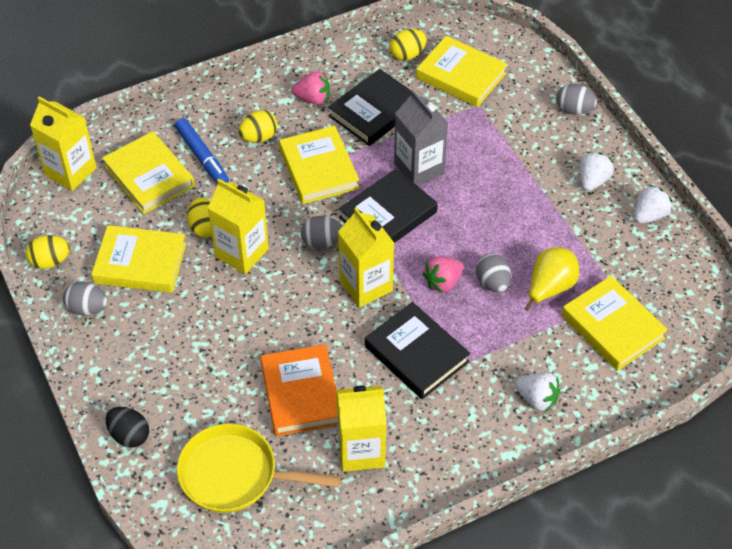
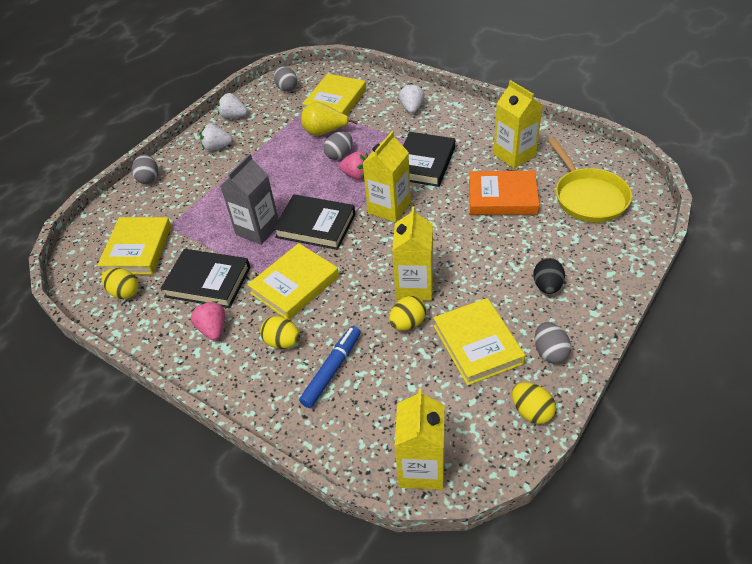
camera: 115 degrees left, 5 degrees down
(129, 435) = (620, 261): black egg -> black egg (547, 286)
(149, 176) = (382, 397): yellow book -> none
(301, 394) = (502, 197): orange book -> orange book turned 45 degrees clockwise
(322, 242) = (368, 247): grey egg -> grey egg (286, 88)

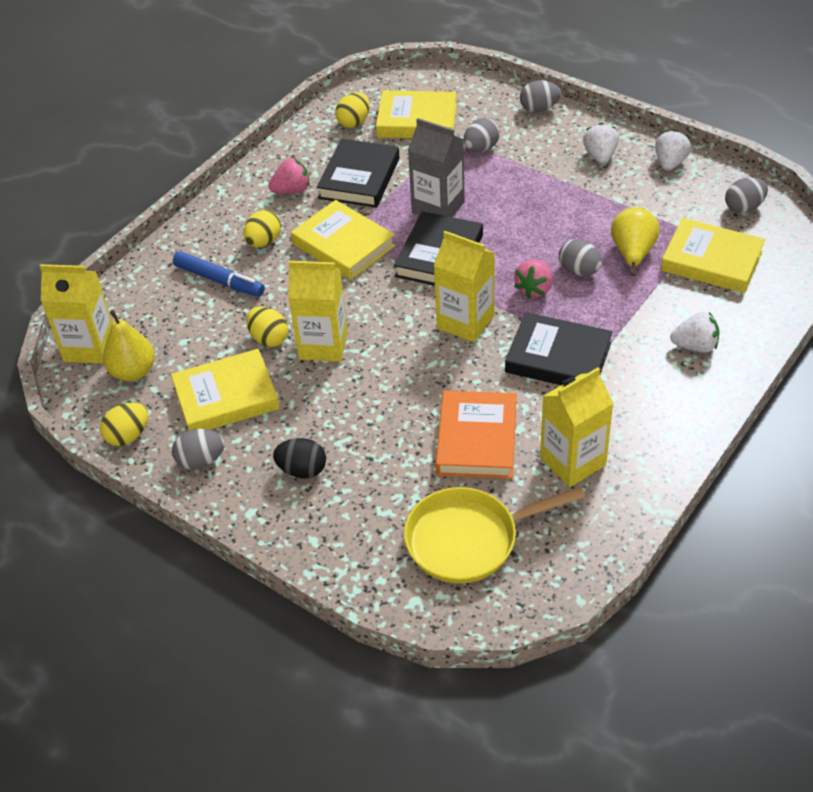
camera: 90 degrees right, 0 degrees up
(189, 208) = (481, 148): none -> grey egg
(452, 422) = (133, 372): none -> yellow pear

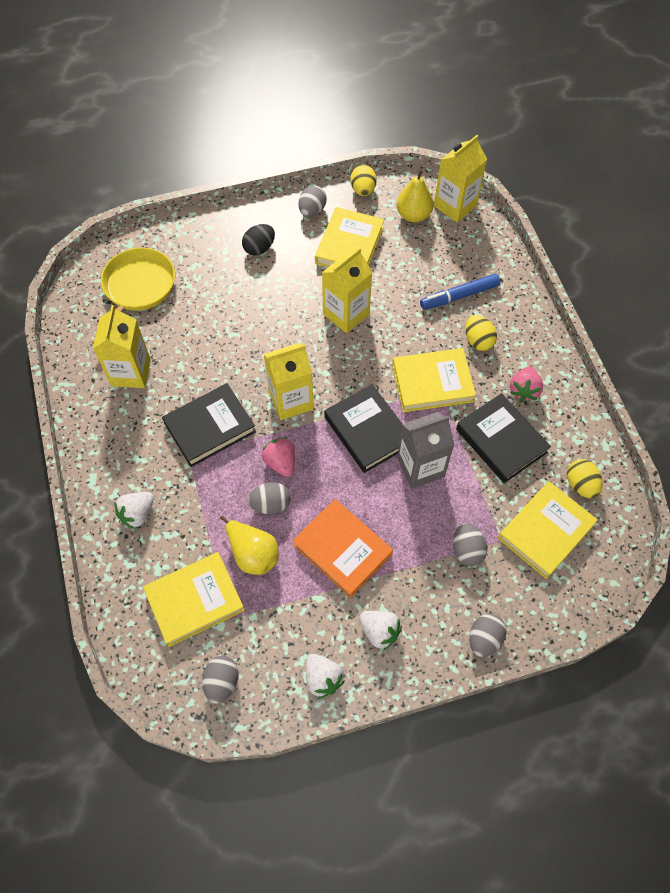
camera: 125 degrees right, 15 degrees up
(269, 339) = (378, 291): yellow egg -> none
(476, 439) = (195, 339): orange book -> orange book (342, 549)

